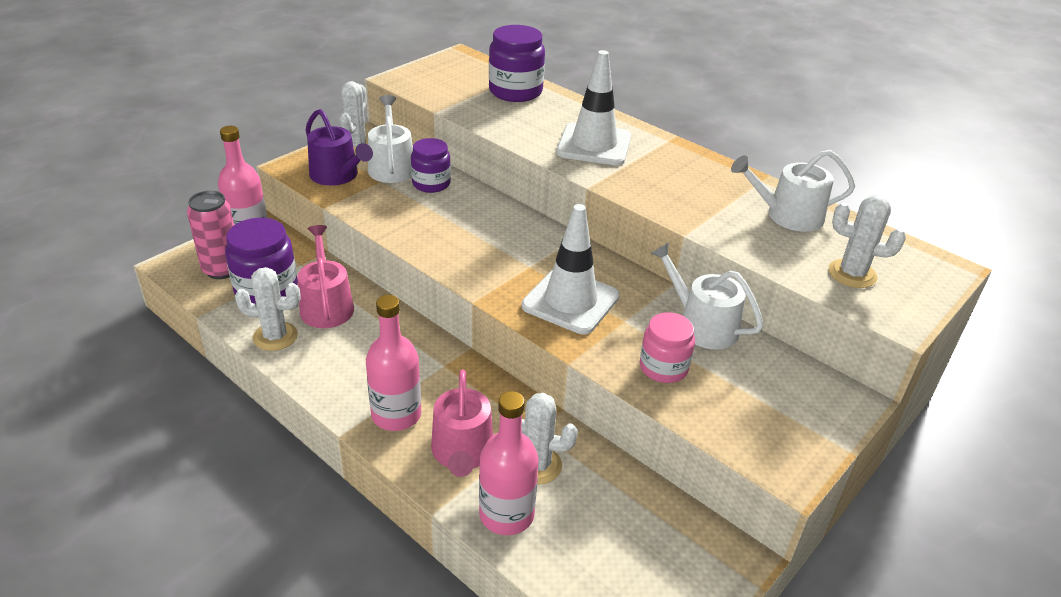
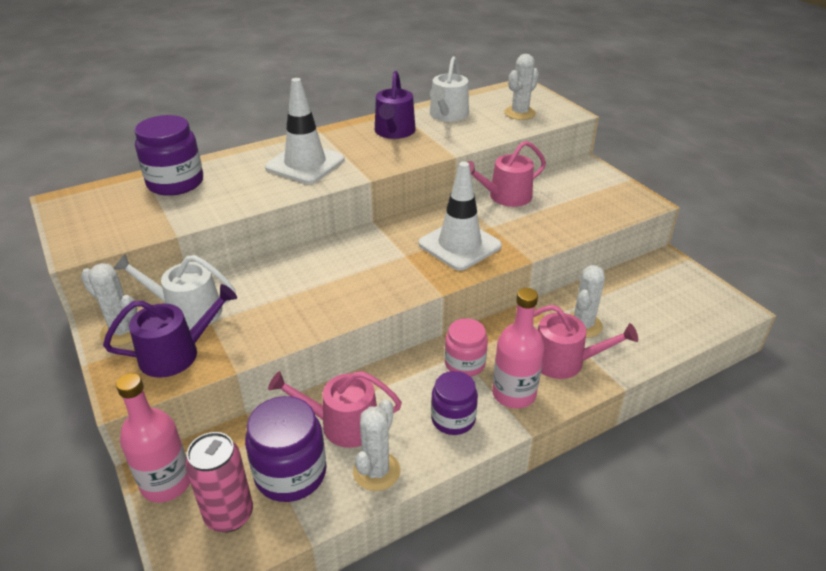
camera: 70 degrees left, 0 degrees up
(431, 183) = (240, 289): purple jar -> purple jar (453, 419)
(506, 514) = (628, 349): pink bottle -> none
(663, 367) = (546, 222): pink jar -> pink jar (464, 363)
(702, 325) = (505, 197): white watering can -> pink watering can
(708, 184) = (394, 132): none -> purple watering can

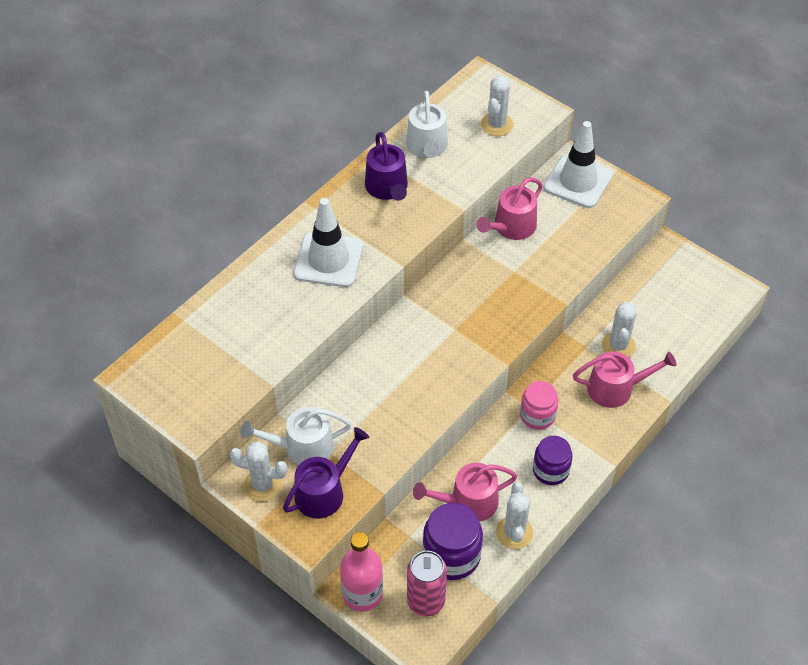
camera: 20 degrees left, 15 degrees up
(175, 183) = (222, 321): purple jar -> none
(459, 245) = (496, 303): white traffic cone -> white traffic cone (577, 181)
(514, 394) = (588, 432): pink bottle -> none

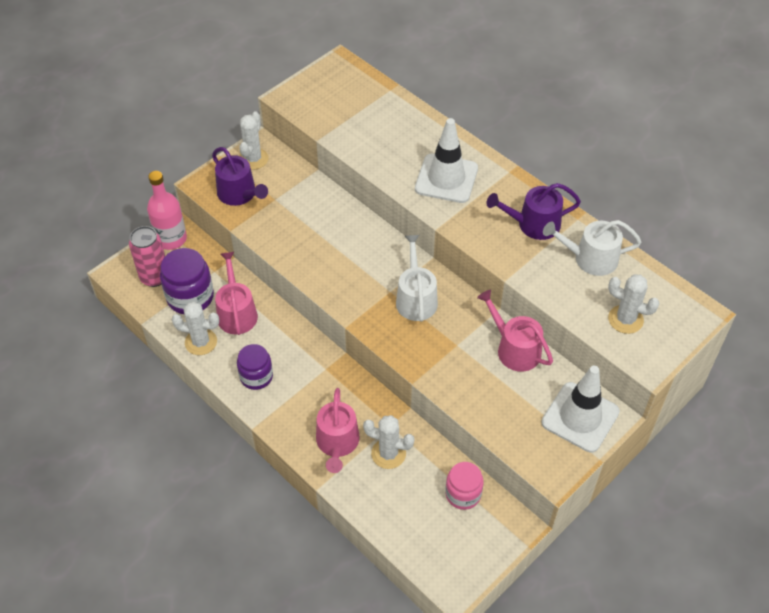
camera: 95 degrees right, 0 degrees up
(302, 447) = (282, 183): white watering can -> white watering can (416, 298)
(537, 415) = (316, 374): pink jar -> pink jar (463, 494)

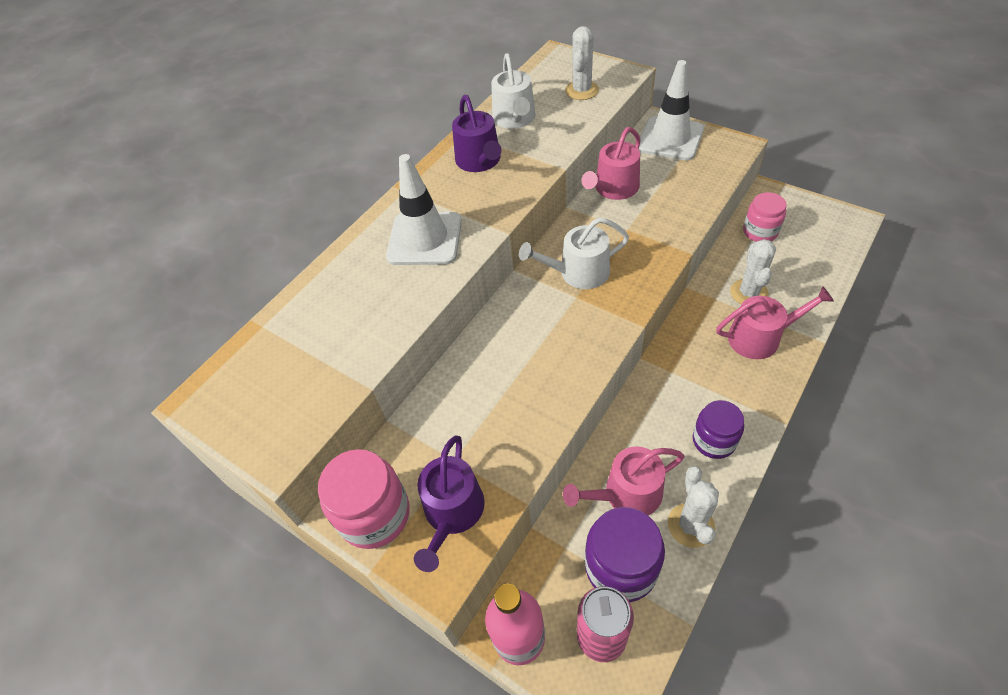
camera: 95 degrees left, 0 degrees up
(239, 194) = (452, 513): purple watering can -> purple watering can turned 150 degrees clockwise
(253, 159) = (374, 514): white cactus -> pink jar

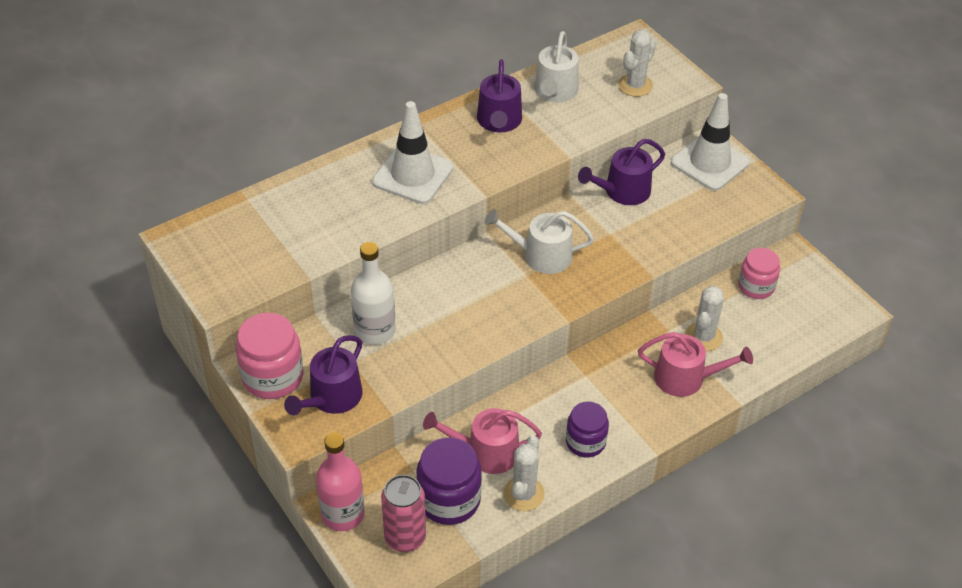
camera: 15 degrees right, 5 degrees down
(459, 414) = (375, 330): none -> white bottle
(613, 188) = (622, 191): pink watering can -> purple watering can

